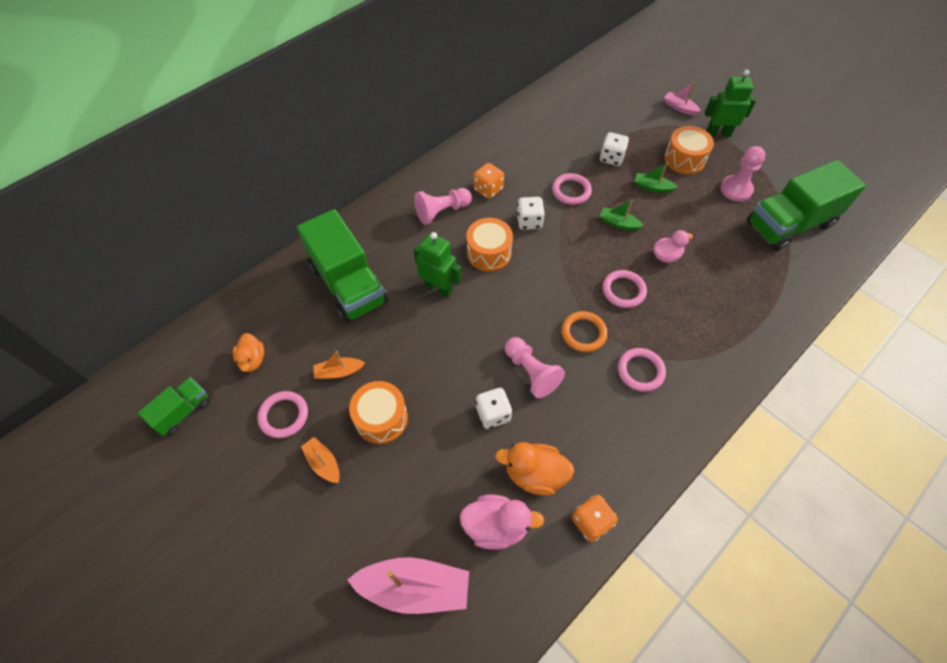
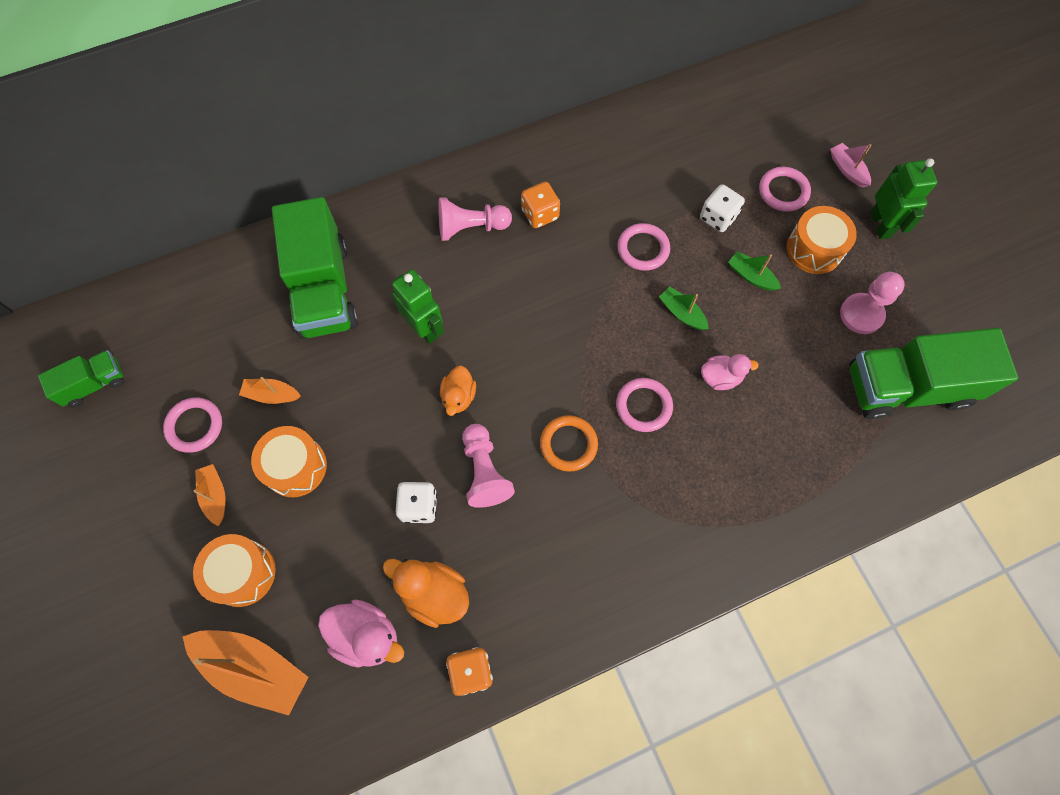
camera: 20 degrees right, 10 degrees up
(252, 360) = (186, 348): orange duck -> orange duck (458, 396)
(414, 588) = (254, 668): pink boat -> orange boat
(489, 253) = (503, 301): orange drum -> orange drum (242, 573)
(529, 221) = (571, 275): white dice -> none
(640, 371) = (613, 516): pink ring -> pink ring (783, 191)
(718, 133) = (880, 224): green robot -> green robot turned 60 degrees clockwise

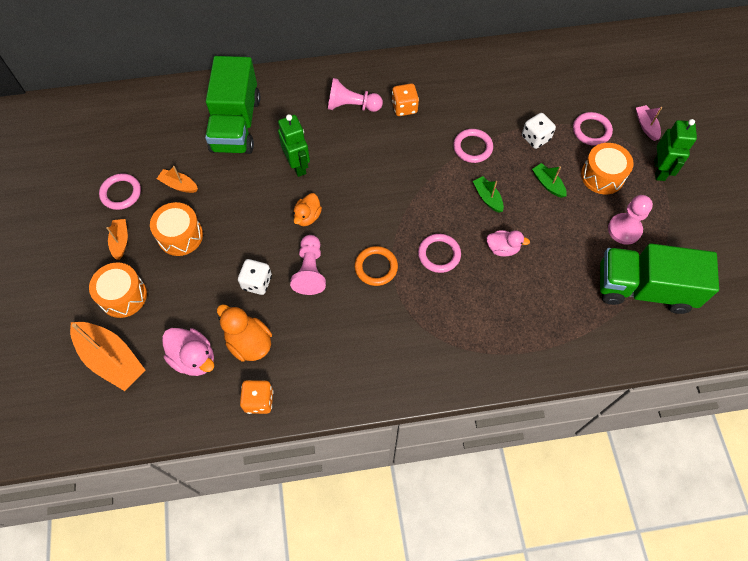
camera: 15 degrees right, 5 degrees down
(94, 384) = (63, 151): green truck -> none

